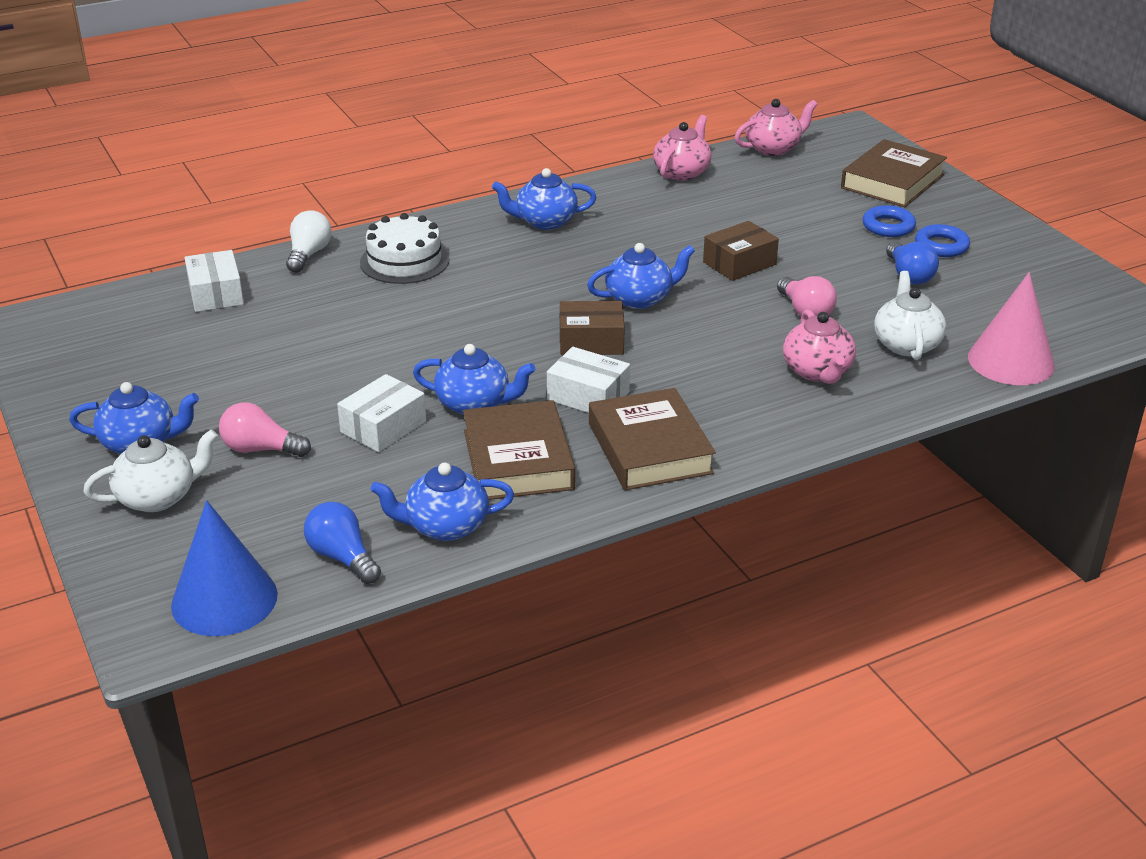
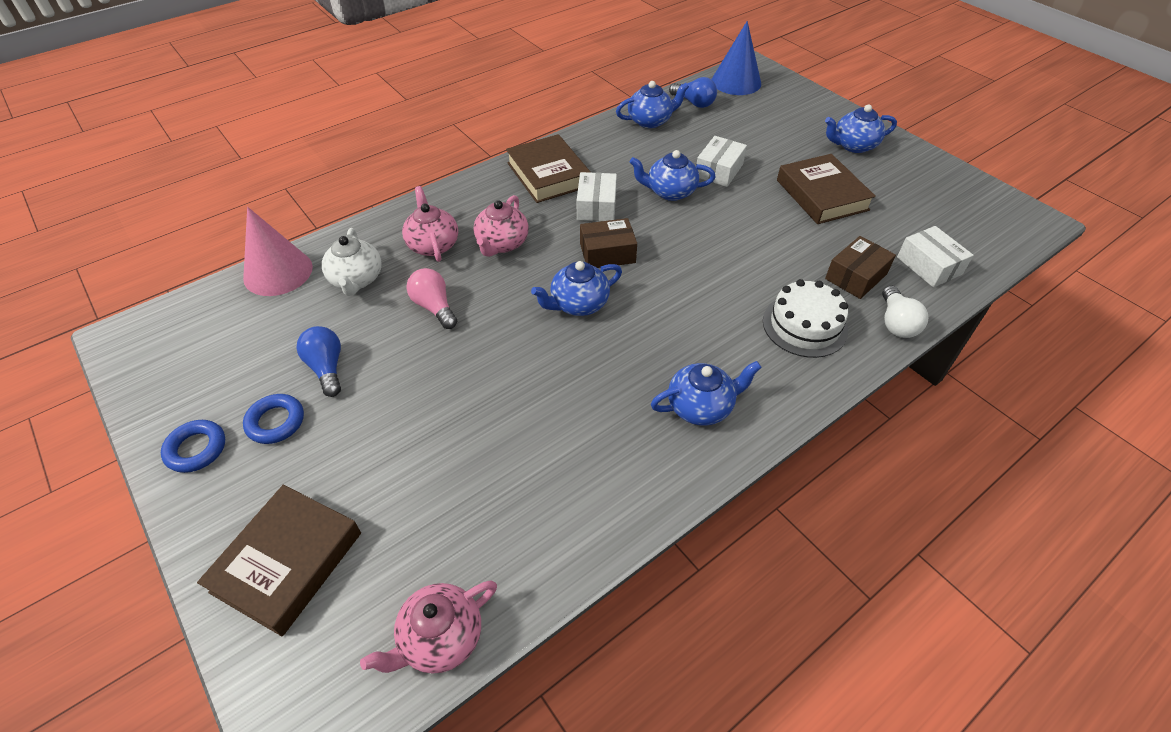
camera: 170 degrees right, 15 degrees up
(158, 497) = (812, 119): white teapot -> none
(260, 449) = (781, 149): pink light bulb -> none
(518, 459) = (626, 159): brown book -> brown book (822, 195)
(588, 396) = (596, 206): white box -> white box turned 75 degrees clockwise
(682, 172) = (566, 541): pink teapot -> pink teapot (502, 244)
(739, 263) = (491, 364): brown box -> brown box (856, 276)
(888, 226) = (323, 452): blue ring -> blue ring (196, 449)

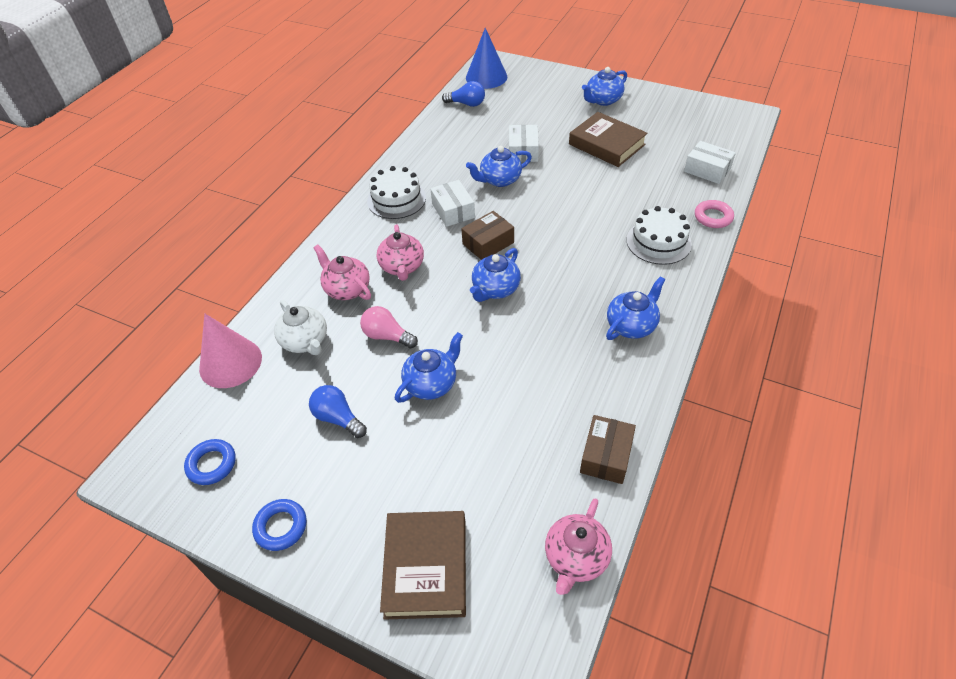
camera: 25 degrees left, 0 degrees up
(276, 422) = (330, 476): blue ring -> blue ring (212, 464)
(548, 174) = (396, 199): brown book -> white cake
(650, 121) = (444, 129): blue teapot -> blue teapot (431, 383)
(856, 276) = (667, 195): brown box -> brown box (606, 456)
(896, 323) = (713, 217): white light bulb -> pink ring

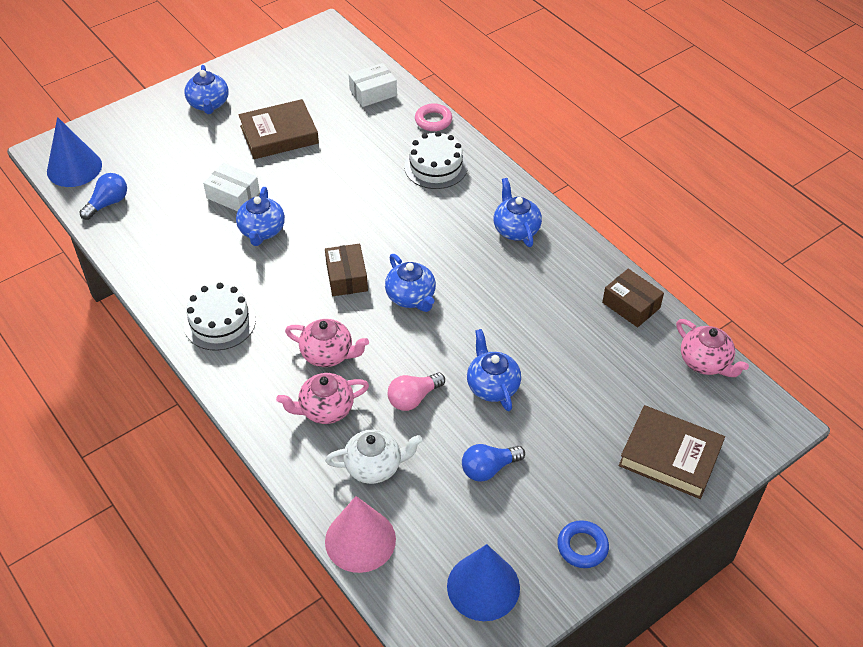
camera: 65 degrees left, 0 degrees up
(212, 464) = (483, 586): blue ring -> blue cone
(453, 211) = (278, 284): white box -> none

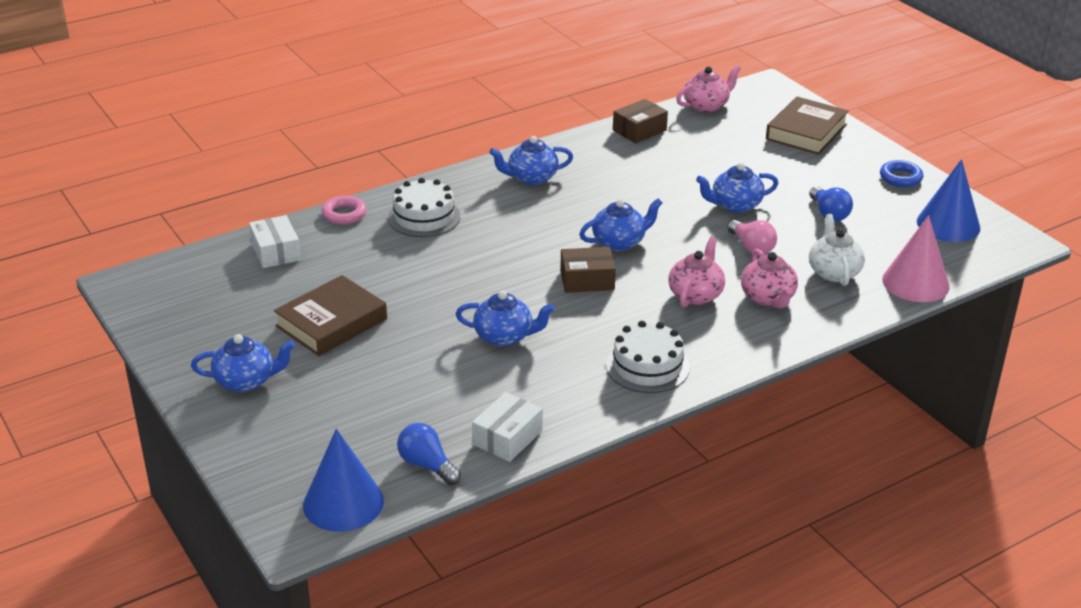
camera: 85 degrees left, 15 degrees down
(233, 195) = (436, 358): white box -> white box (507, 437)
(279, 134) = (331, 322): brown book -> brown book turned 60 degrees clockwise

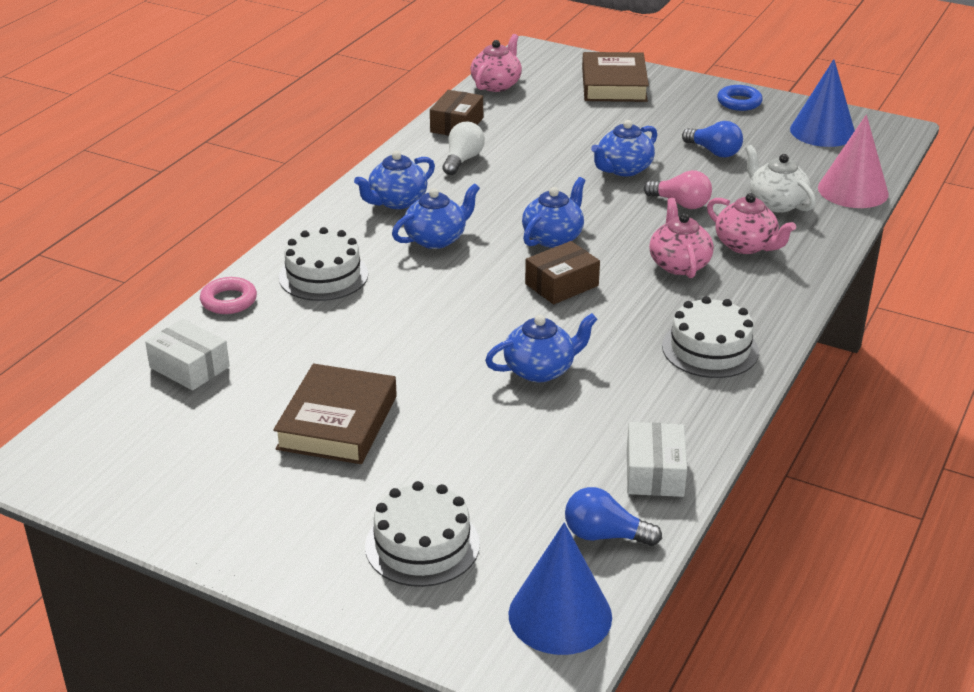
camera: 30 degrees left, 0 degrees up
(246, 381) = (305, 524): blue teapot -> blue teapot (436, 239)
(303, 423) = (422, 545): none -> white cake
(614, 160) = (462, 160): none -> white light bulb

